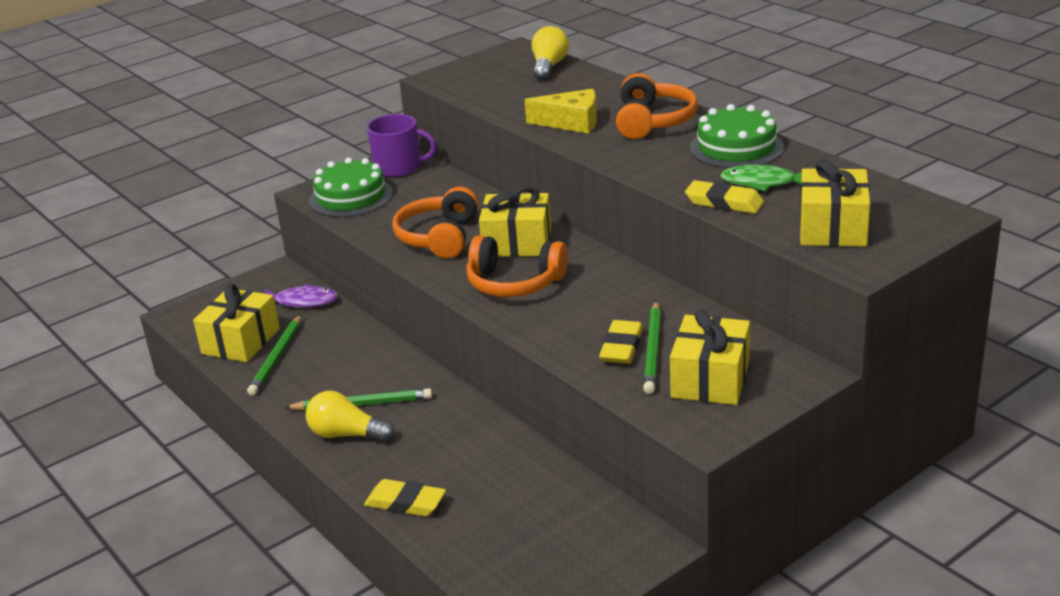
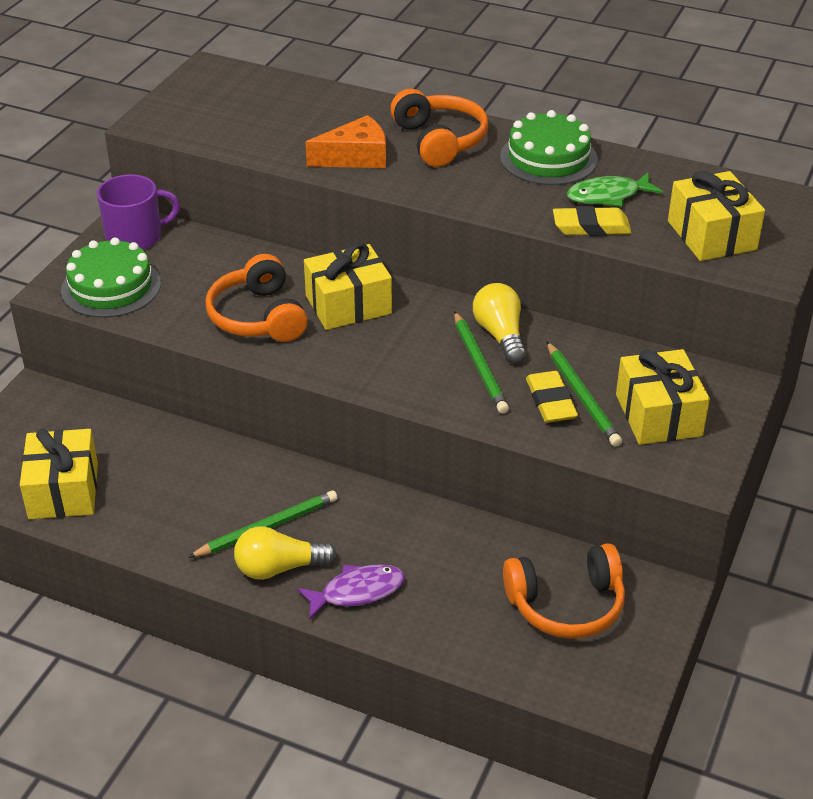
camera: 30 degrees left, 10 degrees up
(277, 357) = (124, 499): green pencil -> green pencil (480, 365)
(302, 302) = (96, 422): purple fish -> purple fish (357, 592)
(405, 503) = (403, 625): yellow eraser -> none
(514, 283) = (385, 354): orange headphones -> orange headphones (566, 604)
(549, 67) = (267, 87): yellow light bulb -> yellow light bulb (500, 335)
(571, 122) = (356, 157): yellow cheese -> orange cheese

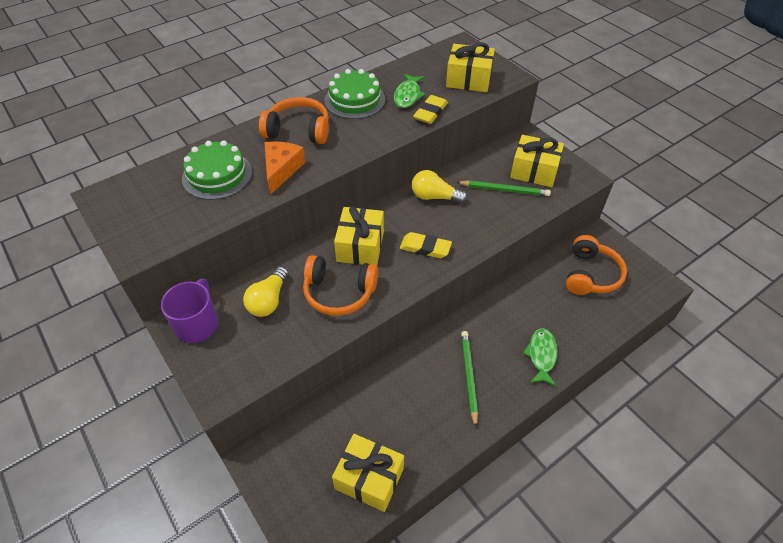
camera: 60 degrees left, 10 degrees up
(111, 287) = (243, 359): green cake -> green cake (217, 175)
(279, 568) = (505, 384): yellow light bulb -> yellow light bulb (269, 300)
(357, 592) = (541, 355): purple fish -> green fish
(480, 365) = (454, 215): green pencil -> none
(551, 402) = (501, 202): yellow eraser -> yellow eraser (425, 248)

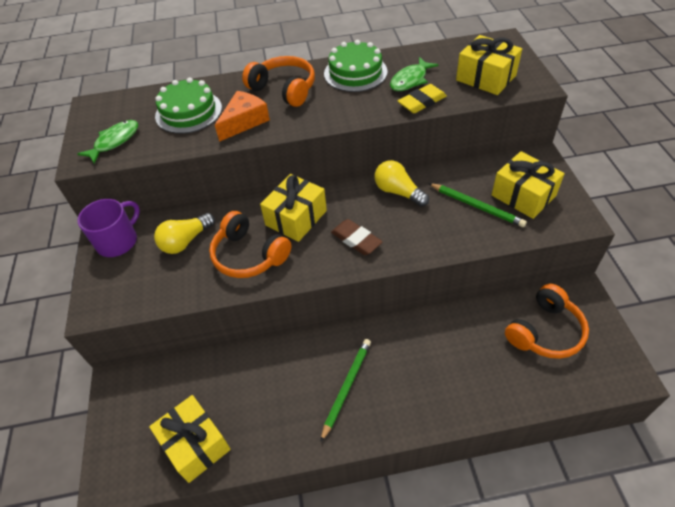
camera: 30 degrees right, 0 degrees up
(425, 248) = (356, 240): yellow eraser -> brown eraser
(541, 355) = (435, 397): green fish -> green fish (114, 141)

